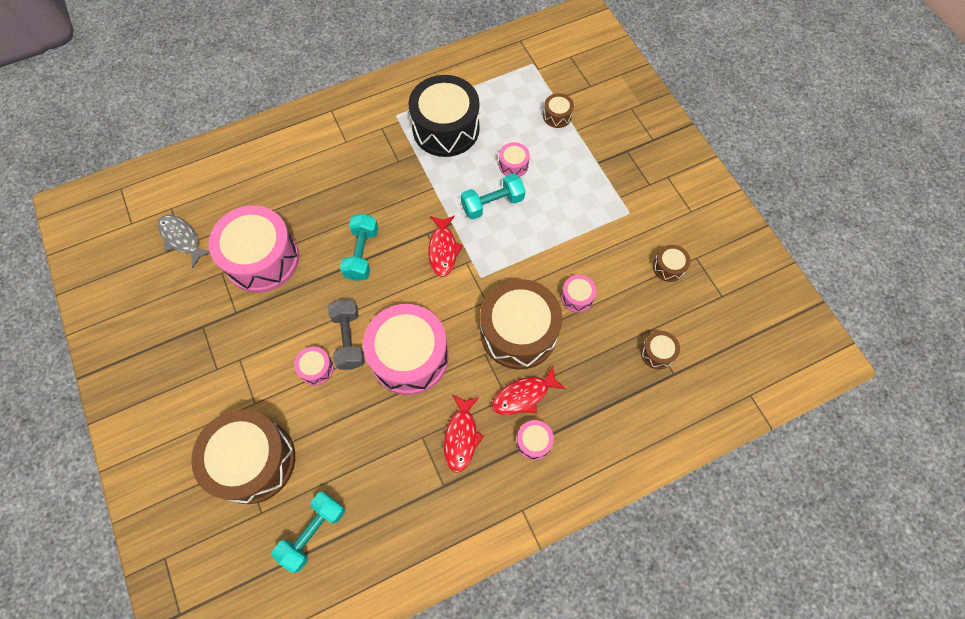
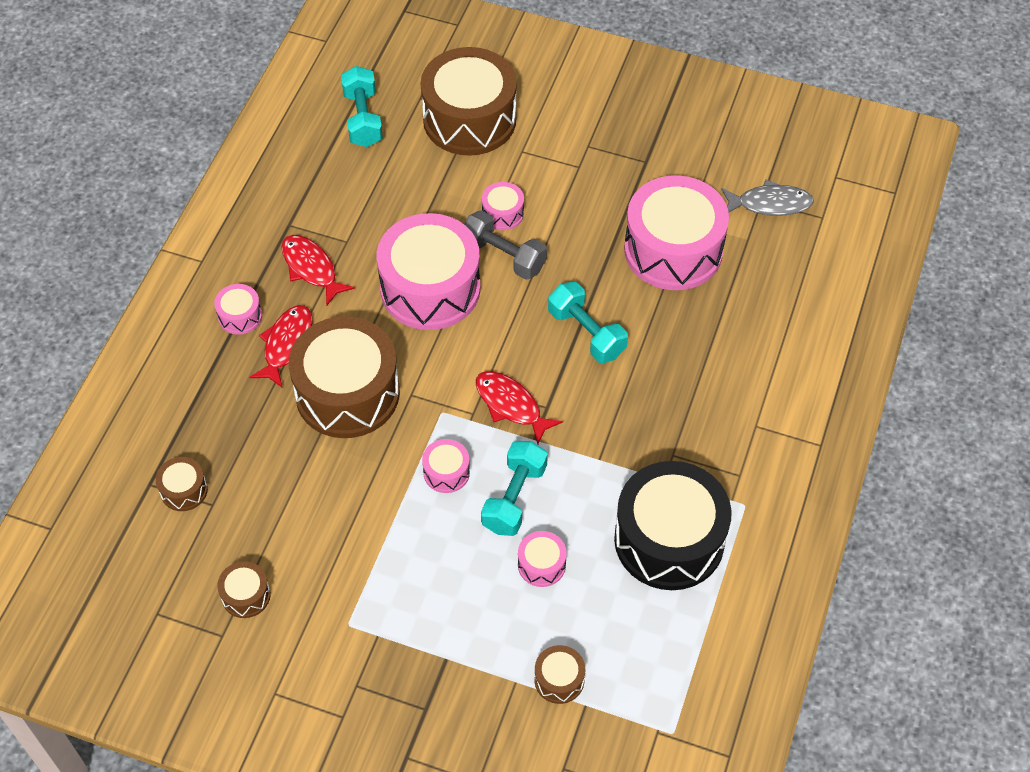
camera: 135 degrees right, 10 degrees down
(577, 297) = (320, 476): pink drum -> pink drum (446, 472)

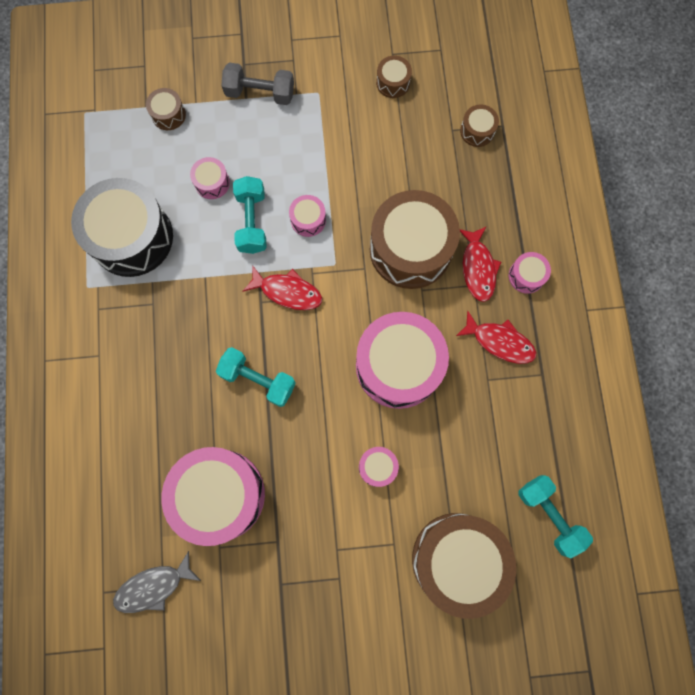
camera: 155 degrees right, 20 degrees up
(503, 256) = (356, 423): grey dumbbell -> grey dumbbell (260, 93)

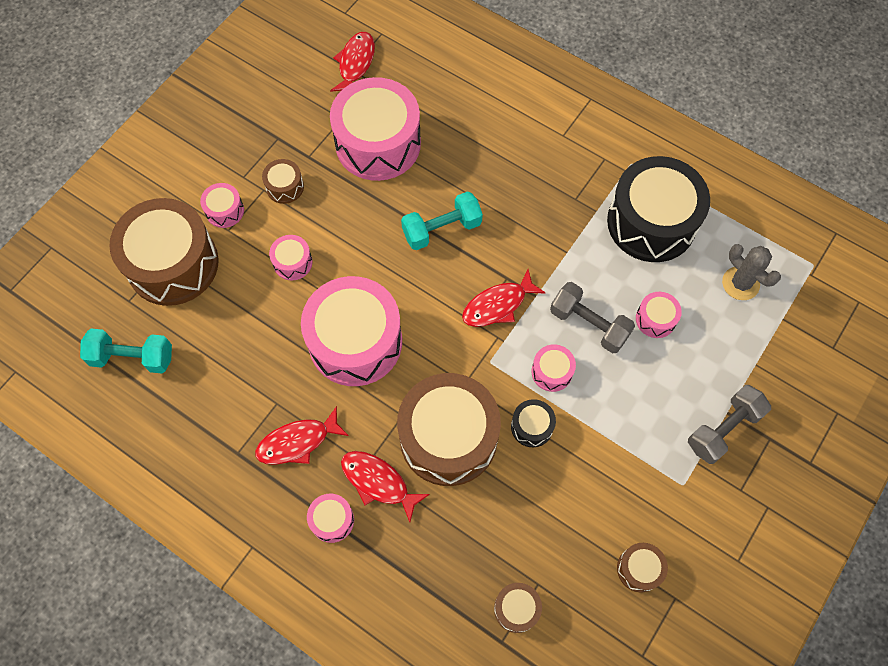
camera: 130 degrees right, 10 degrees down
(138, 148) = (740, 283): none -> grey cactus
(153, 586) = (355, 63): grey fish -> red fish
(168, 114) = (759, 332): brown drum -> brown drum (285, 187)
(252, 222) = (589, 324): turquoise dumbbell -> grey dumbbell
(357, 204) = (532, 426): none -> black drum
(380, 563) = (225, 211): none -> pink drum

